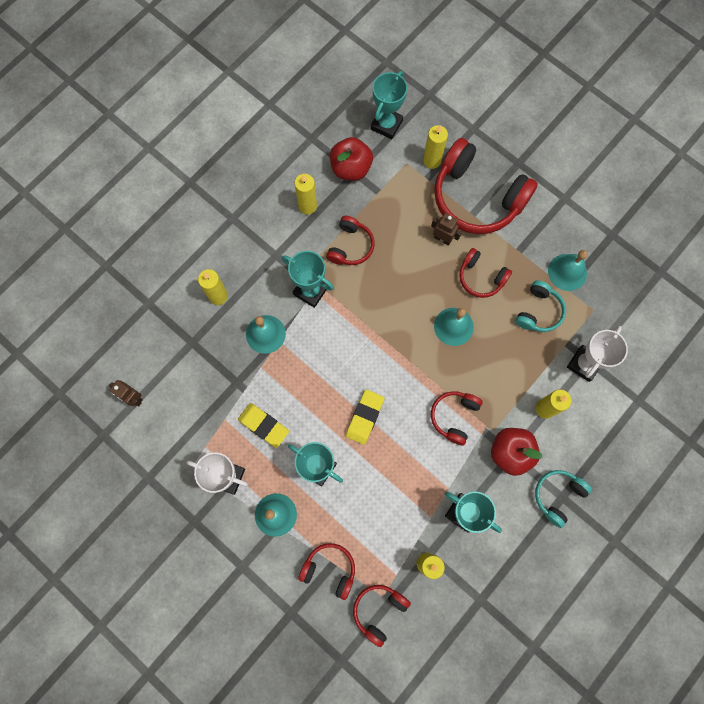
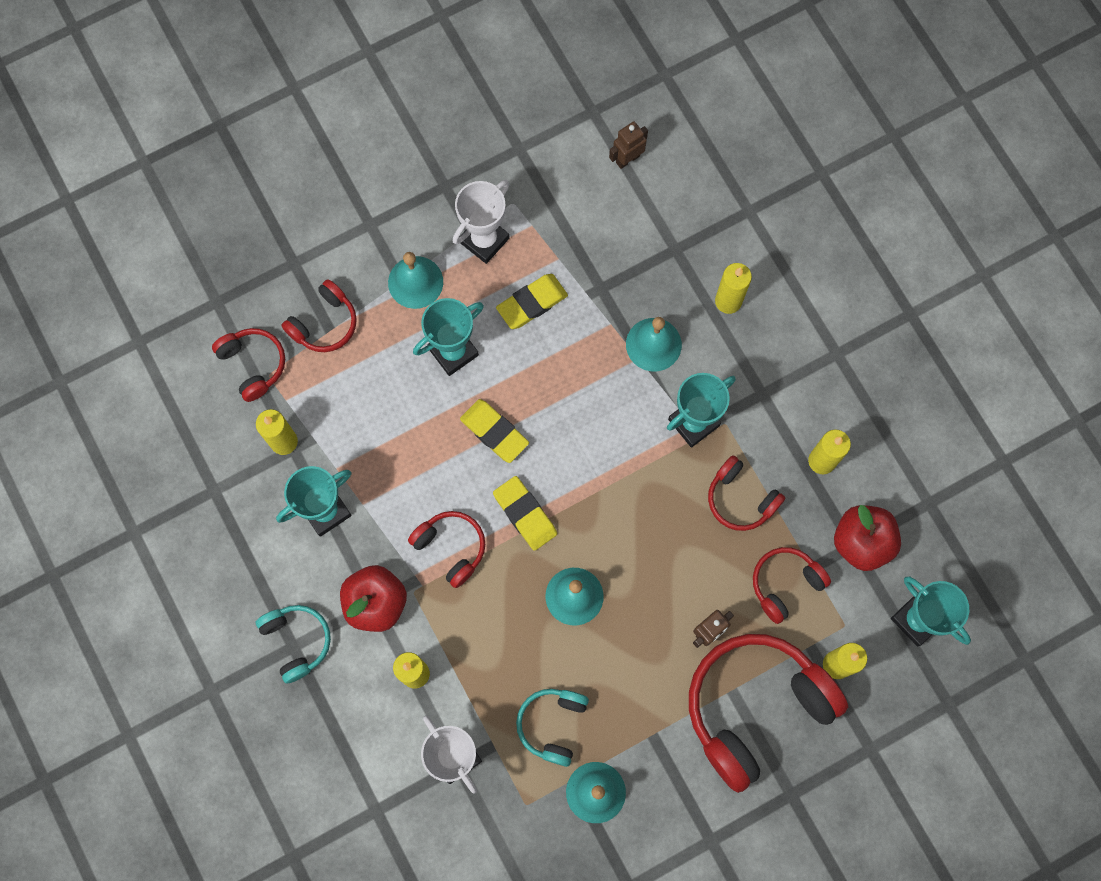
camera: 110 degrees right, 0 degrees up
(413, 376) = (525, 514): none -> yellow eraser
(481, 277) = (631, 663): red headphones -> red headphones (785, 584)
(538, 311) = (552, 724): turquoise headphones -> turquoise headphones turned 60 degrees clockwise

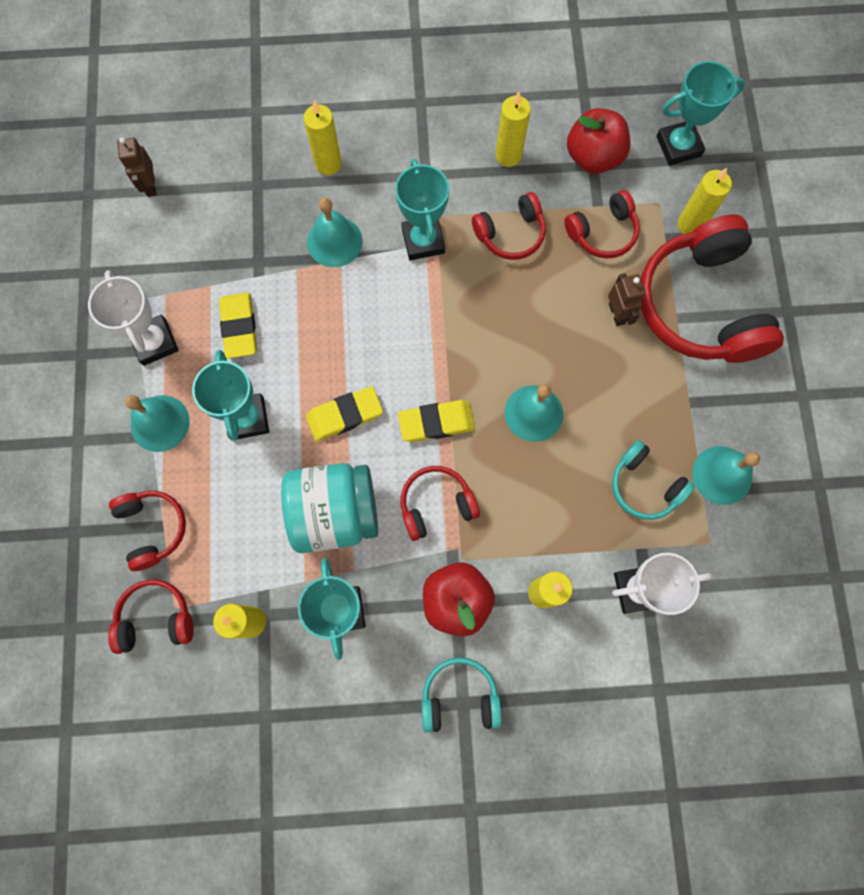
camera: 65 degrees left, 0 degrees up
(405, 465) = (335, 513): none -> turquoise jar
(785, 584) = (602, 233): red headphones -> red headphones turned 105 degrees counterclockwise

